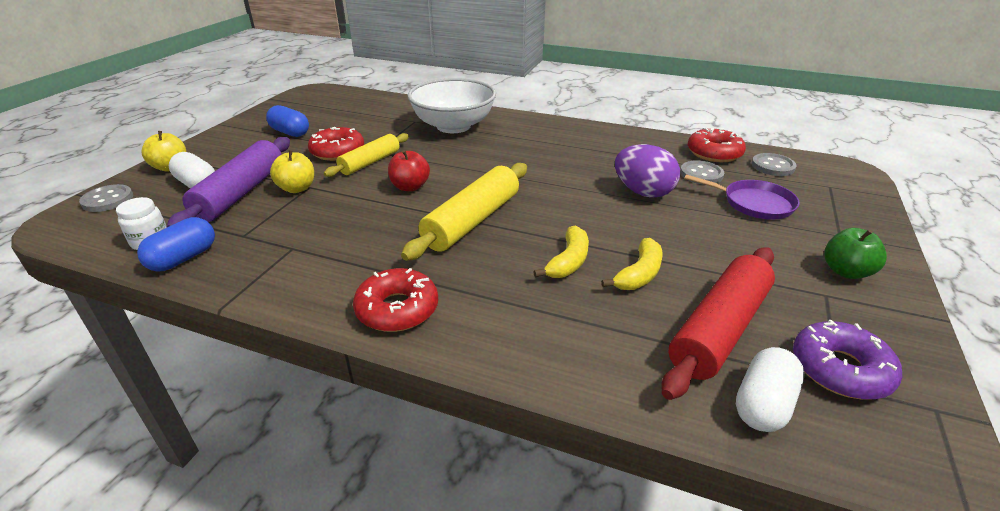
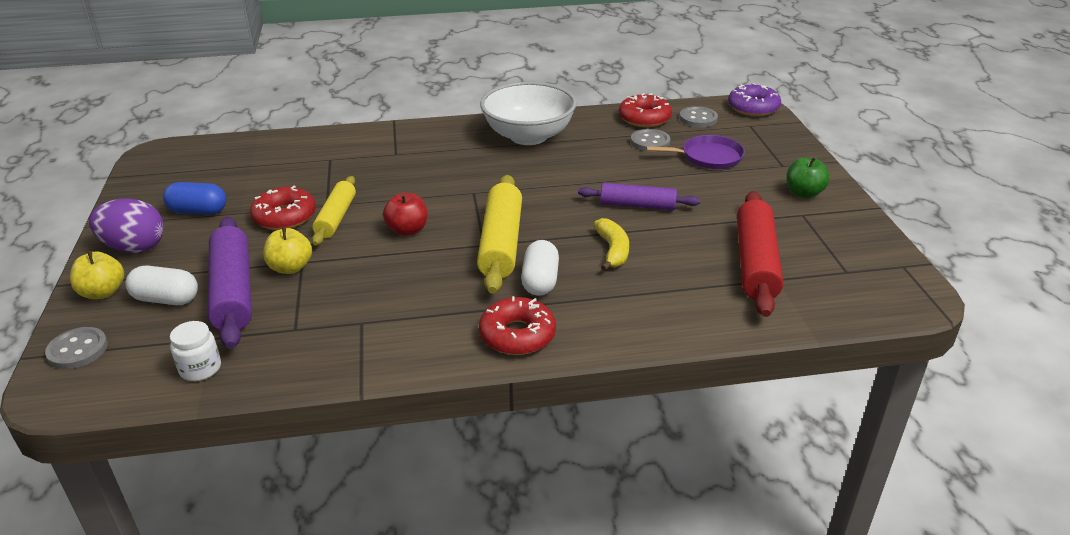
camera: 30 degrees left, 0 degrees up
(183, 258) = (262, 370): blue capsule -> none
(453, 126) = (379, 154): white bowl -> white bowl (528, 136)
(635, 227) = (637, 205): none -> purple rolling pin
(639, 274) = (672, 242): yellow banana -> none
(643, 192) = (618, 172): purple egg -> purple egg (134, 247)
(763, 404) = (814, 300): white capsule -> white capsule (540, 281)
(840, 369) = (841, 262): purple donut -> purple donut (753, 108)

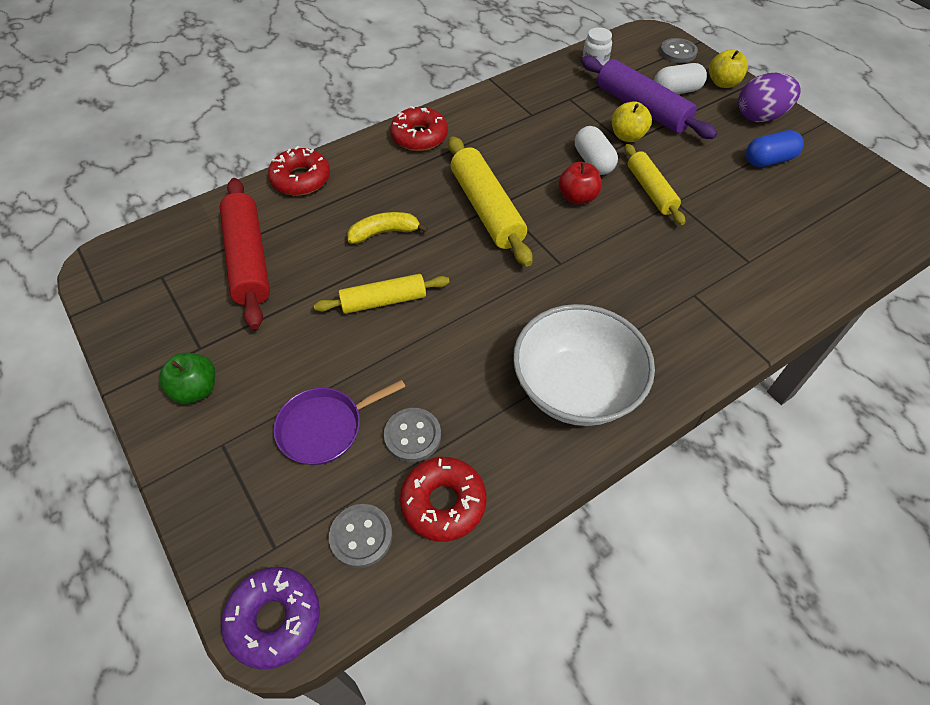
camera: 155 degrees right, 20 degrees up
(285, 216) = (693, 178): red donut -> red donut (301, 179)
(540, 281) = (429, 183): white capsule -> white capsule (593, 162)
(613, 250) = (384, 232): yellow banana -> yellow banana turned 105 degrees clockwise
(637, 205) = (383, 301): purple rolling pin -> yellow rolling pin

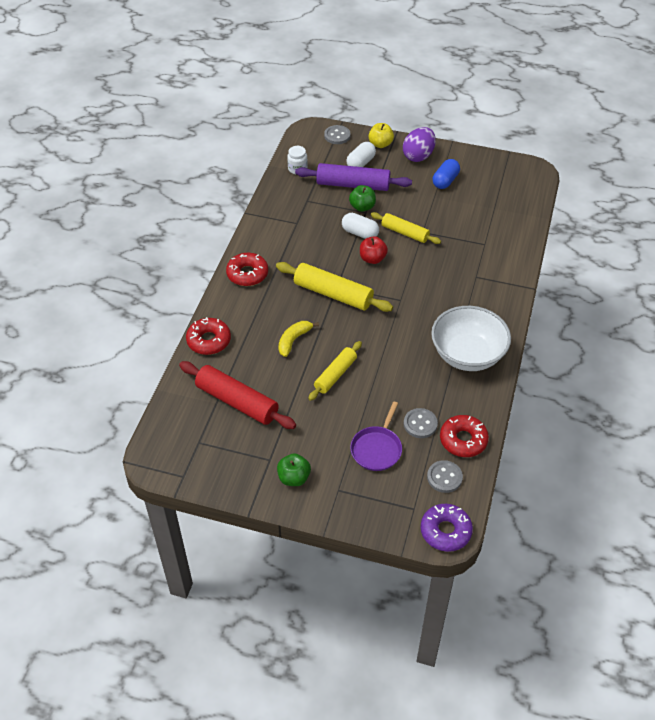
camera: 40 degrees left, 5 degrees down
(627, 136) = (362, 207): yellow apple -> green apple

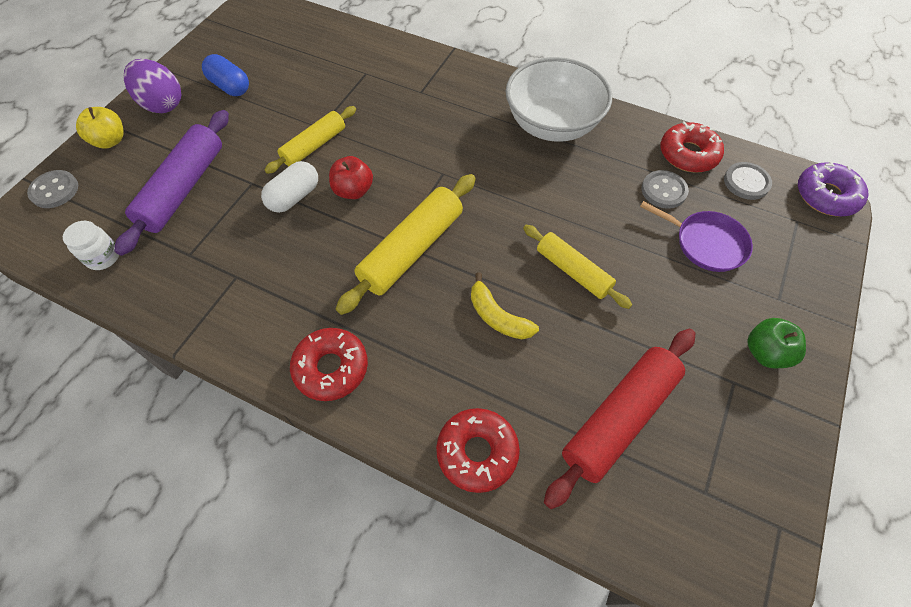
camera: 80 degrees left, 10 degrees up
(360, 163) = (139, 171): white capsule -> none
(362, 207) = (239, 185): green apple -> none

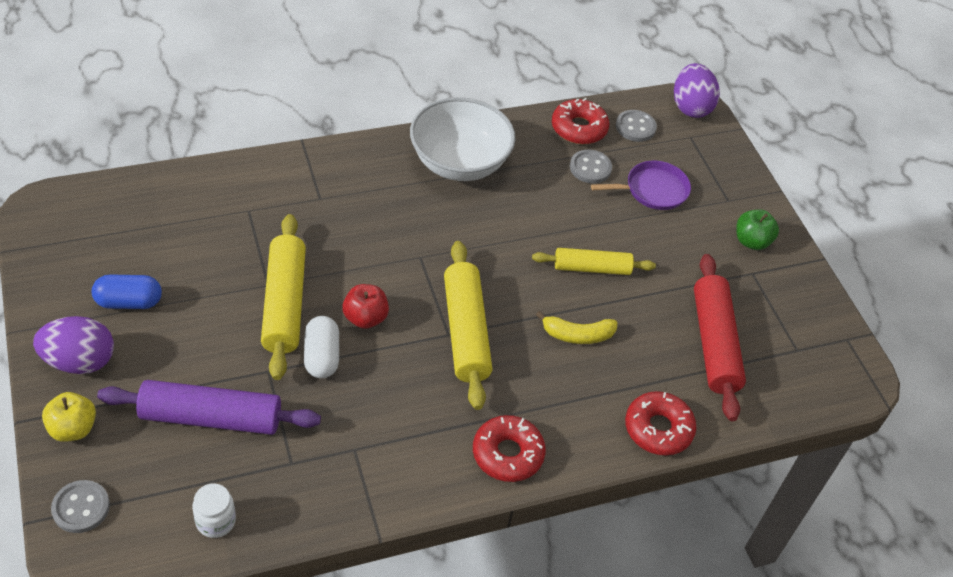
camera: 50 degrees left, 10 degrees down
(183, 188) = (211, 417): purple rolling pin -> purple rolling pin turned 60 degrees counterclockwise
(314, 146) = (284, 304): yellow rolling pin -> yellow rolling pin, size x1.56
(826, 196) = (691, 107): purple donut -> purple egg

